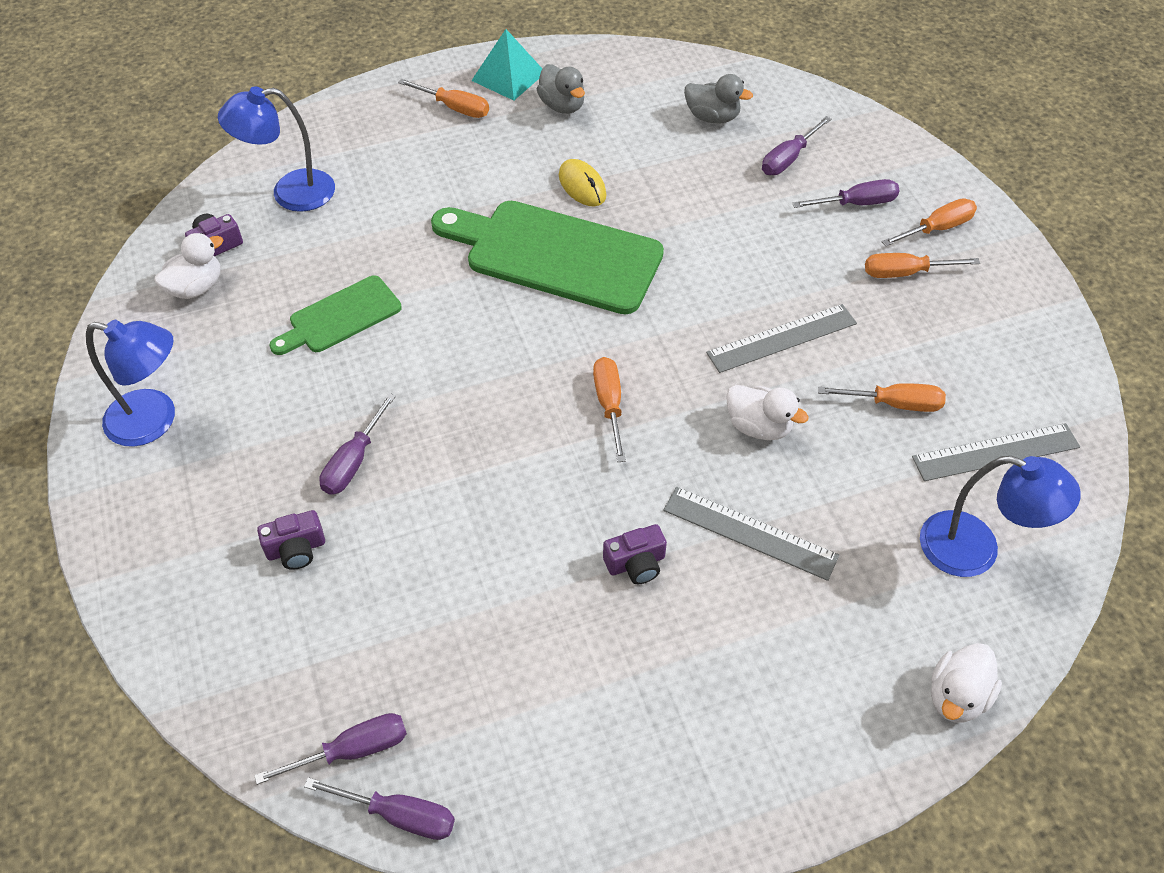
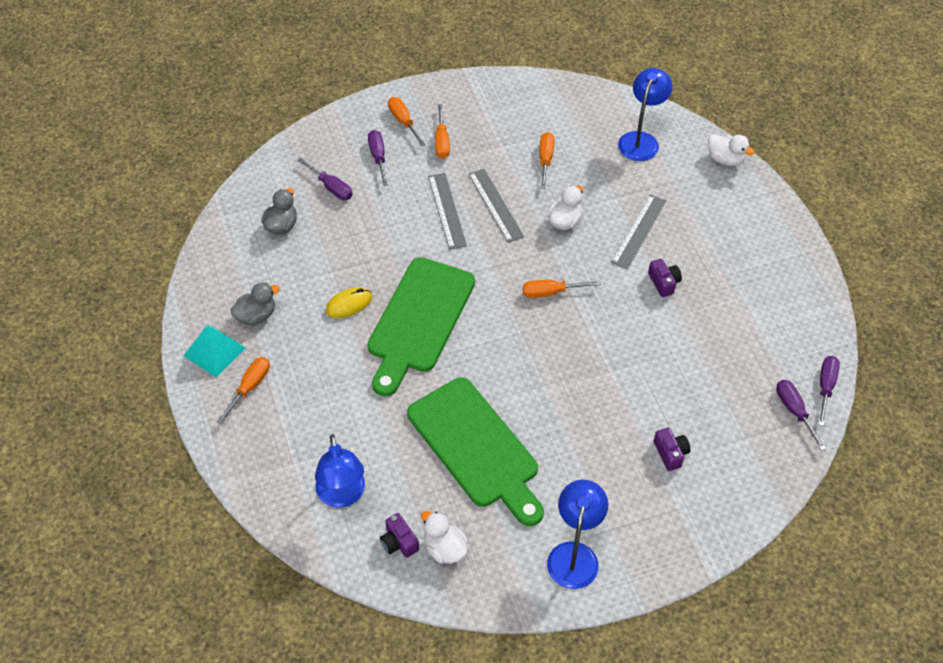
camera: 90 degrees left, 0 degrees up
(340, 317) = (476, 447): green cutting board -> green cutting board, size x1.84
(353, 462) = (602, 428): purple screwdriver -> none
(996, 452) = (577, 122): grey ruler -> grey ruler (447, 210)

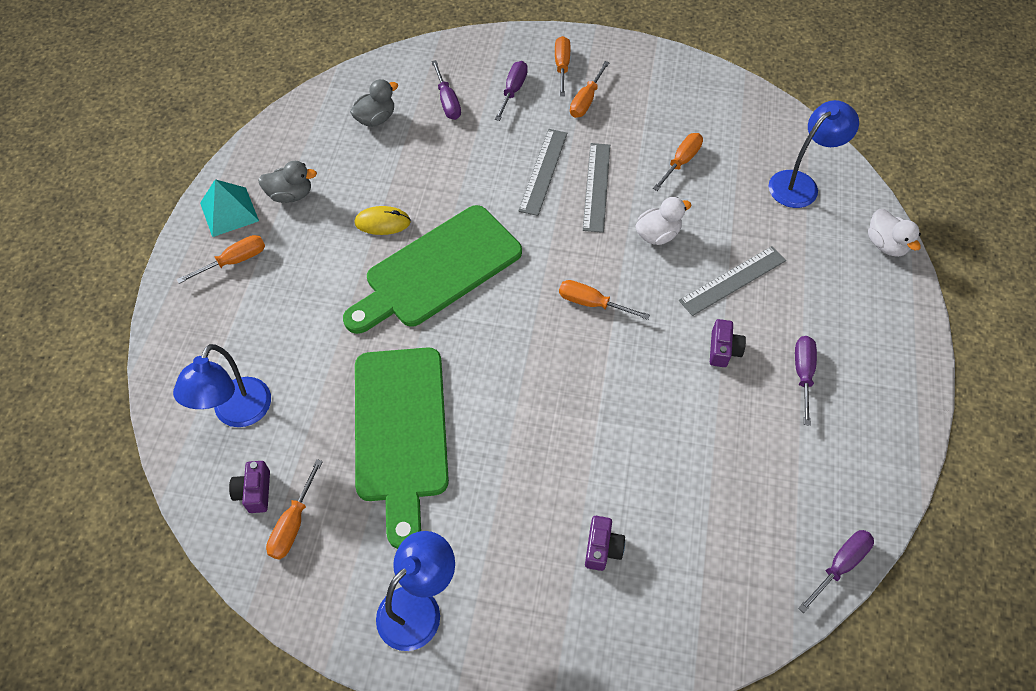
camera: 30 degrees right, 5 degrees up
(445, 549) = (293, 524): white duck -> orange screwdriver
(794, 411) = (782, 574): purple screwdriver -> purple screwdriver (803, 373)

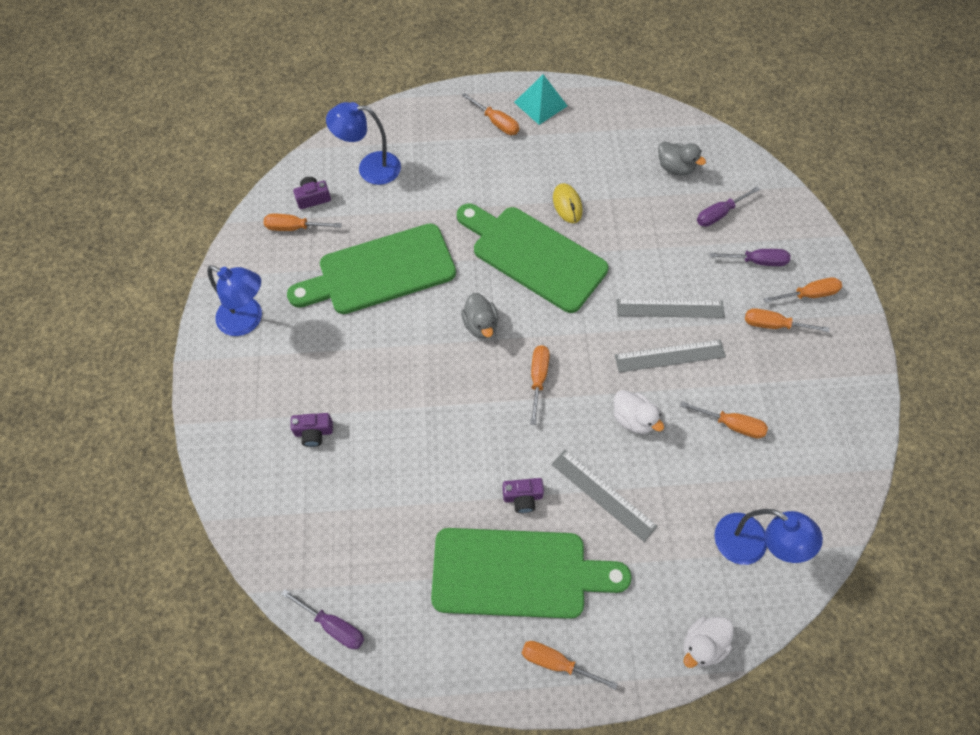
camera: 75 degrees right, 5 degrees up
(290, 195) = (571, 136): grey duck -> grey duck (480, 325)
(803, 373) = (517, 573): purple screwdriver -> green cutting board
(894, 363) = (555, 662): none -> orange screwdriver

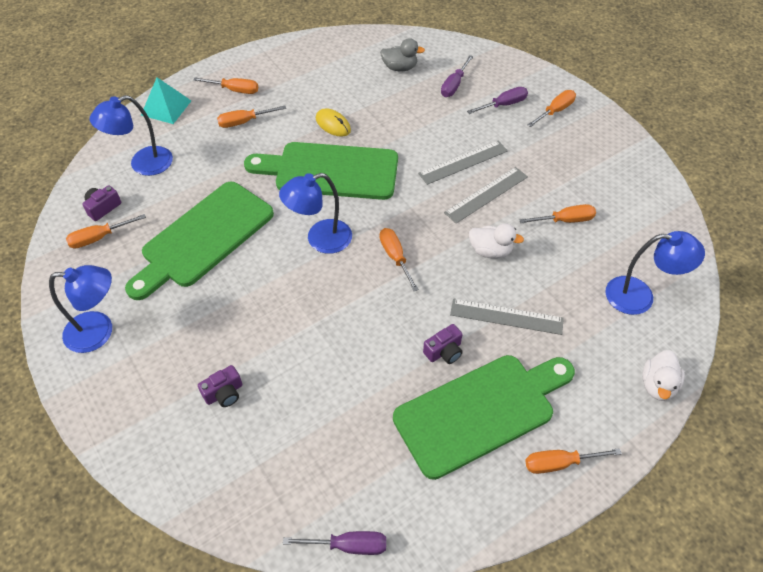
camera: 30 degrees left, 10 degrees down
(480, 325) = (320, 239): grey duck -> blue lamp
(540, 104) = (263, 64): turquoise pyramid -> turquoise pyramid (166, 108)
(773, 325) = (545, 141): orange screwdriver -> orange screwdriver (243, 122)

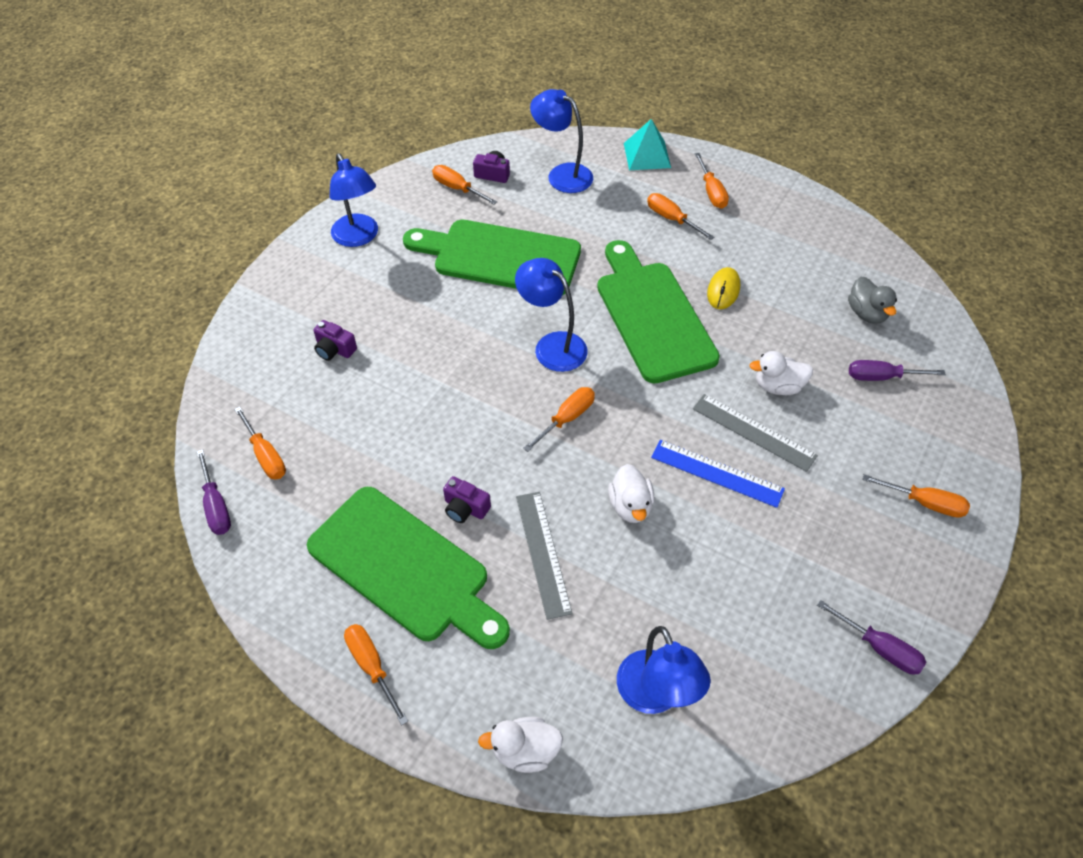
camera: 65 degrees right, 0 degrees up
(433, 134) = (777, 386): none -> white duck
(486, 194) = (717, 473): grey ruler -> blue ruler
(504, 104) = (889, 441): purple screwdriver -> purple screwdriver (880, 648)
(565, 220) = (731, 573): orange screwdriver -> orange screwdriver (266, 456)

